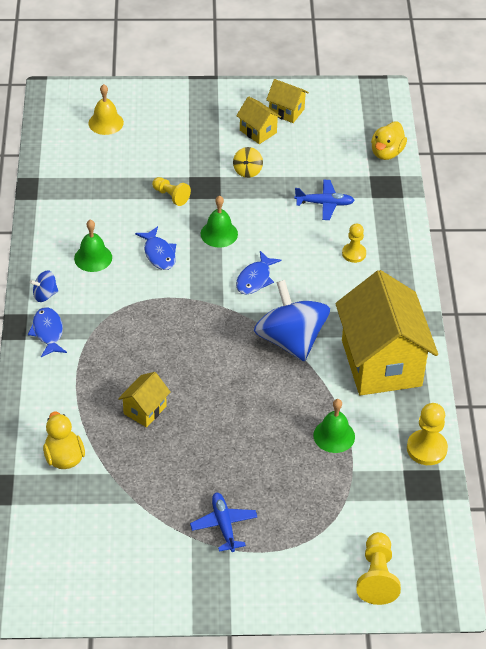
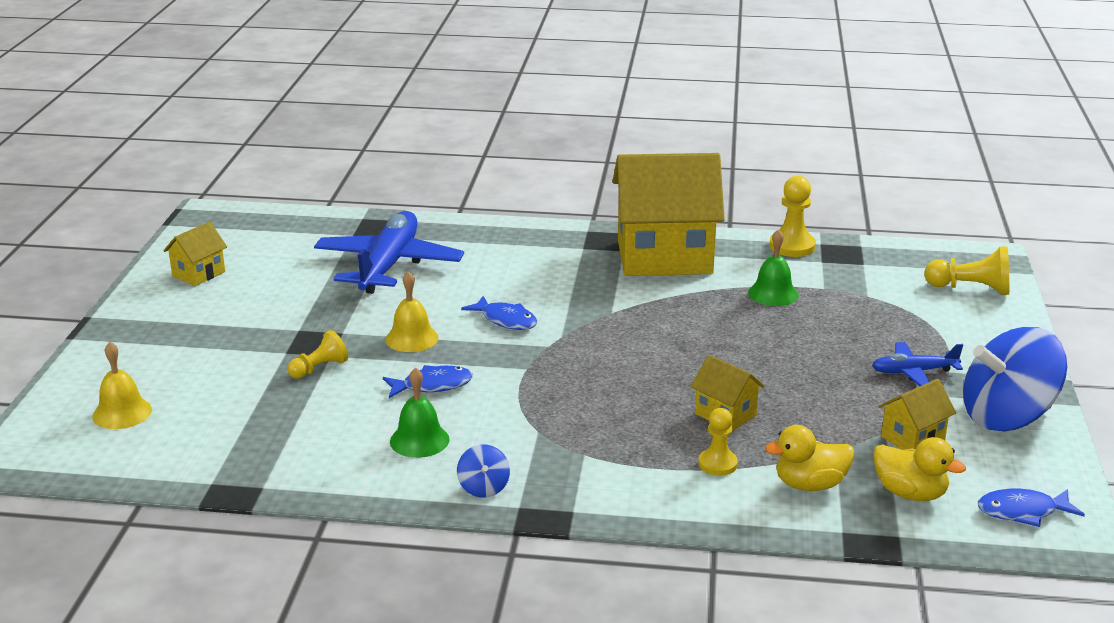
camera: 80 degrees left, 20 degrees down
(48, 332) = (564, 488): blue fish -> blue fish (1022, 512)
(219, 234) = (412, 338): green bell -> yellow bell
(247, 171) = (299, 309): yellow spinning top -> none
(258, 131) = (225, 296): yellow house -> yellow house (912, 438)
(290, 340) = (618, 306): blue spinning top -> blue spinning top (1007, 417)
(325, 204) = (389, 265): blue plane -> blue plane, size x2.02
(354, 253) = (483, 256): yellow pawn -> yellow pawn (717, 464)
(386, 152) = (318, 221): yellow duck -> yellow duck (910, 493)

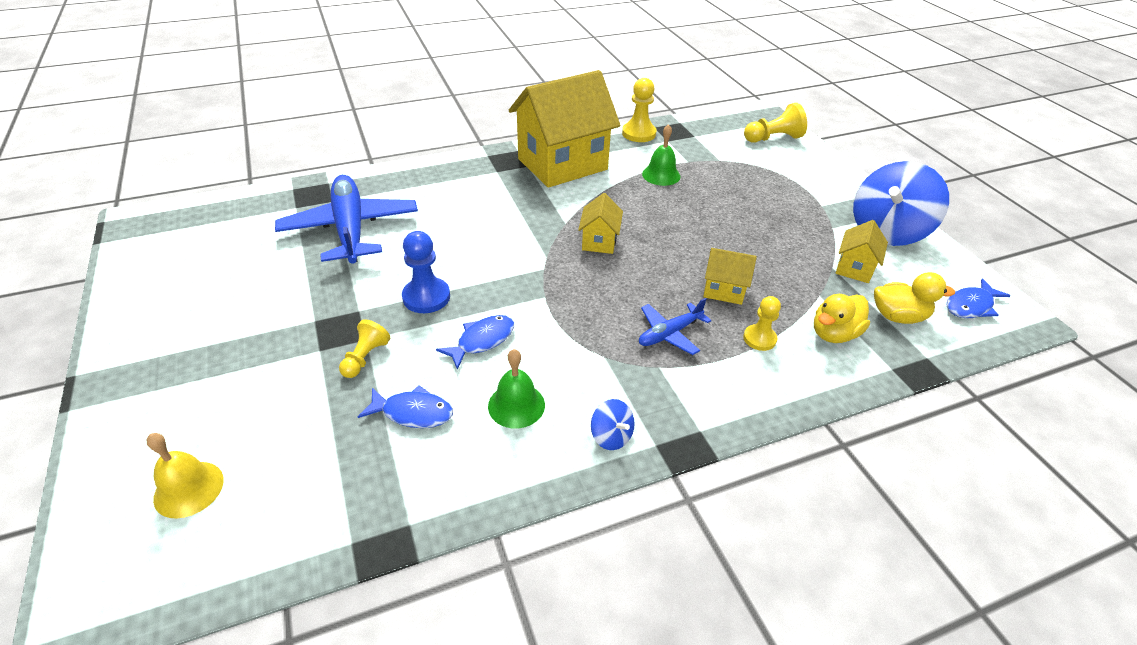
camera: 30 degrees left, 15 degrees up
(198, 274) = (169, 288): yellow house -> yellow house (599, 241)
(412, 338) = (426, 297): yellow bell -> blue pawn
(506, 320) = (491, 254): blue fish -> blue fish (413, 412)
(913, 372) = (803, 213): blue plane -> blue plane (669, 334)

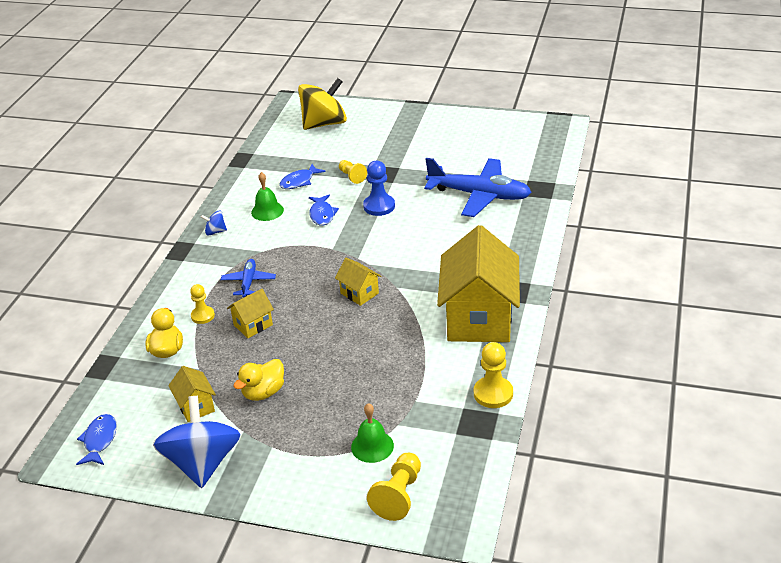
camera: 130 degrees right, 5 degrees down
(188, 489) = (324, 123): yellow bell -> yellow spinning top
(661, 175) = (410, 370): green bell -> green bell (372, 446)
(898, 316) = (140, 392): yellow duck -> yellow duck (263, 392)

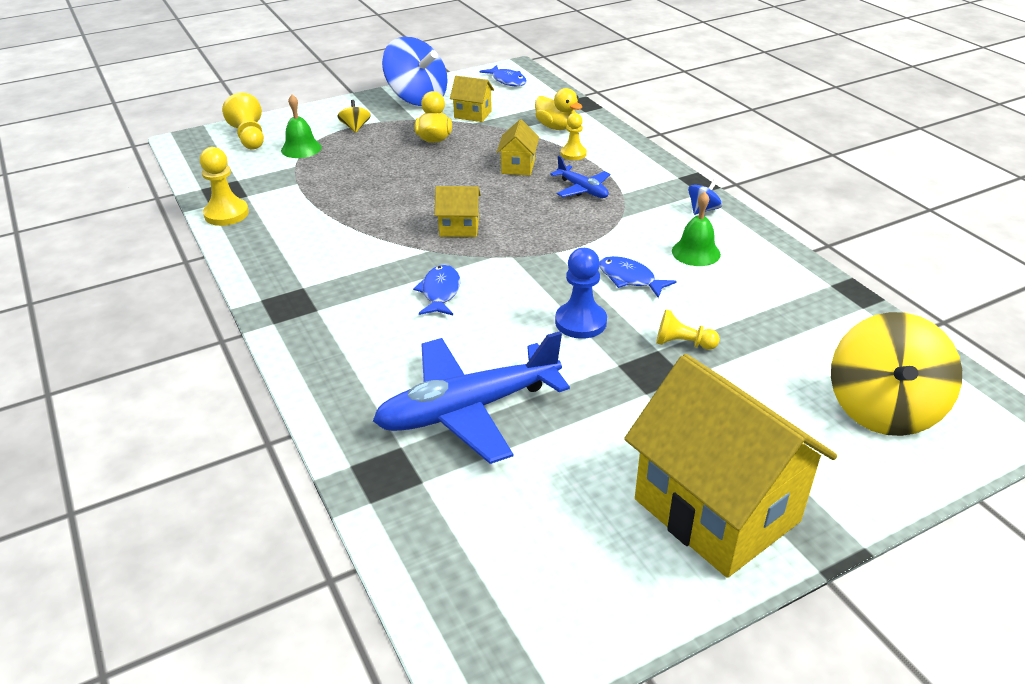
camera: 135 degrees right, 0 degrees up
(299, 181) = (732, 302): blue fish -> blue fish (440, 292)
(301, 449) = (355, 128): none -> yellow spinning top
(479, 319) = (301, 262): yellow house -> yellow house (716, 510)

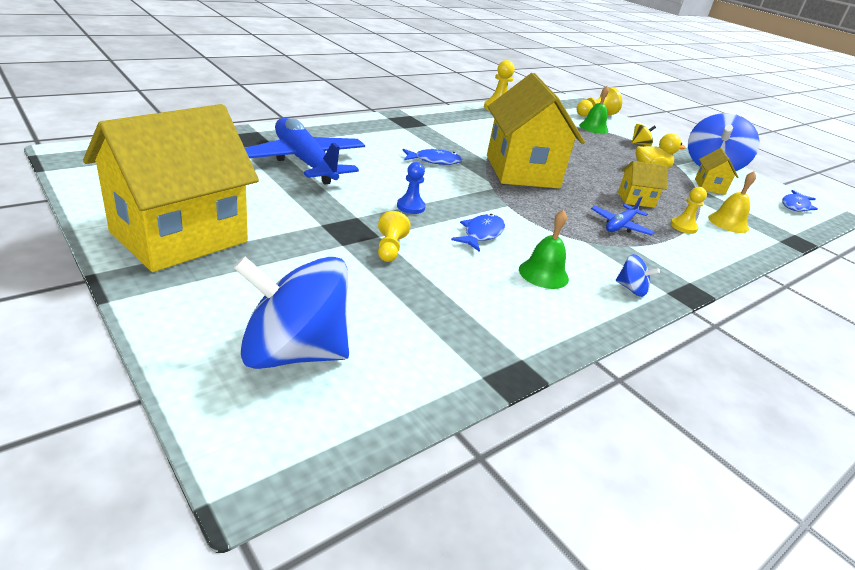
camera: 75 degrees right, 5 degrees down
(459, 228) = (522, 171): yellow house -> yellow house, size x2.28
(556, 127) = (728, 223): yellow duck -> yellow bell
(580, 322) = (410, 207): blue pawn -> blue pawn, size x0.66
(883, 409) = (293, 352): yellow spinning top -> blue spinning top

